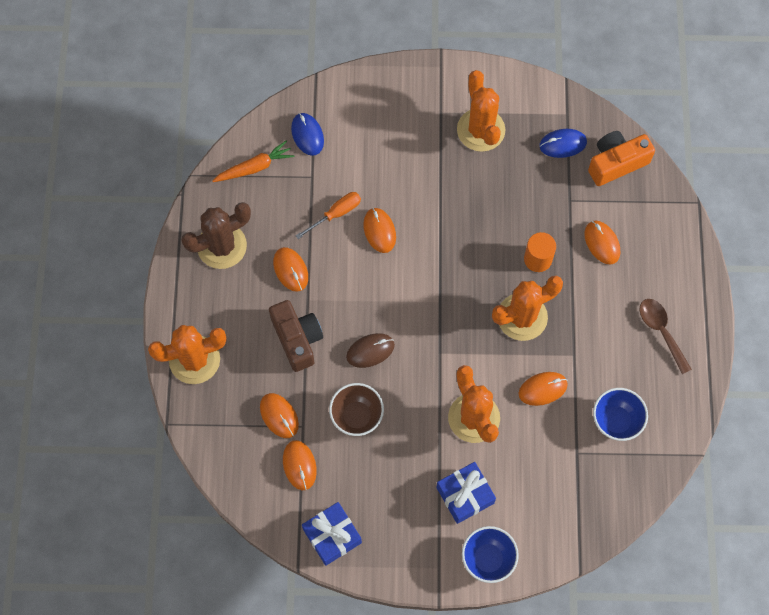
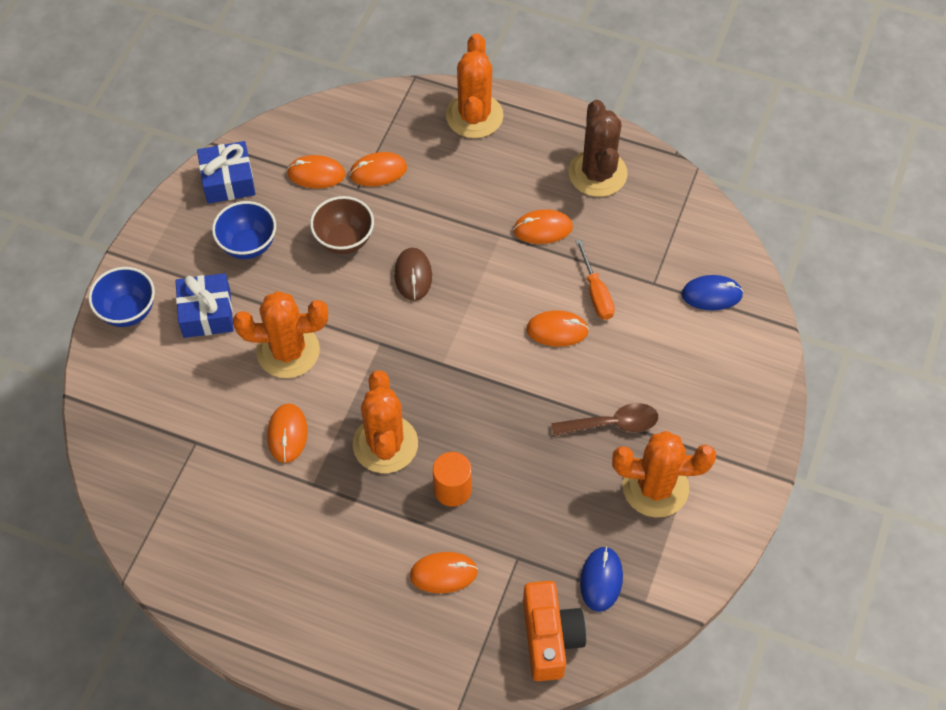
camera: 110 degrees right, 10 degrees down
(255, 167) = (686, 230): orange carrot -> none
(297, 339) = (457, 212): brown camera -> none
(616, 421) = (211, 499): blue bowl -> blue bowl (248, 245)
(661, 331) = (296, 597): brown spoon -> brown spoon (612, 424)

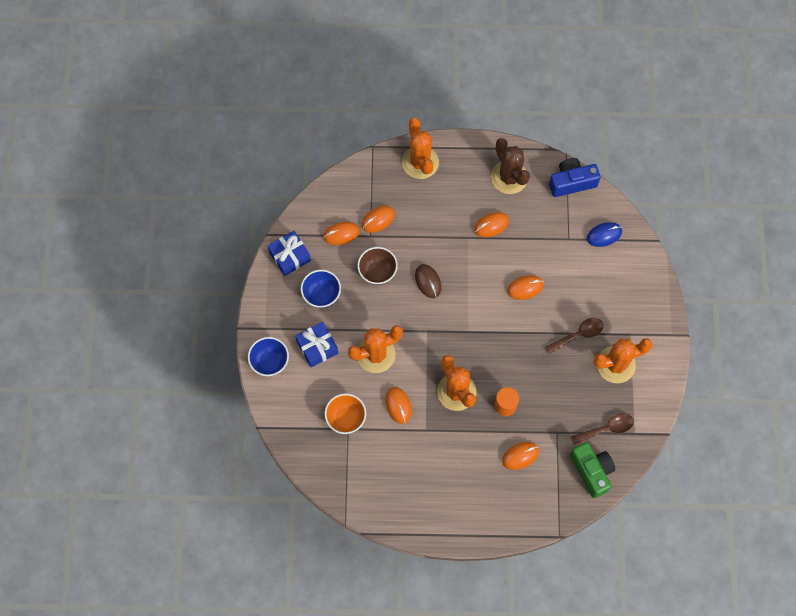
camera: 20 degrees left, 10 degrees up
(200, 426) = (346, 418): none -> orange bowl
(550, 637) = (592, 471): orange camera -> green camera
(596, 293) = (538, 256): orange screwdriver -> none
(601, 580) = (606, 429): blue mouse -> brown spoon
(690, 208) = (571, 182): none -> blue camera

